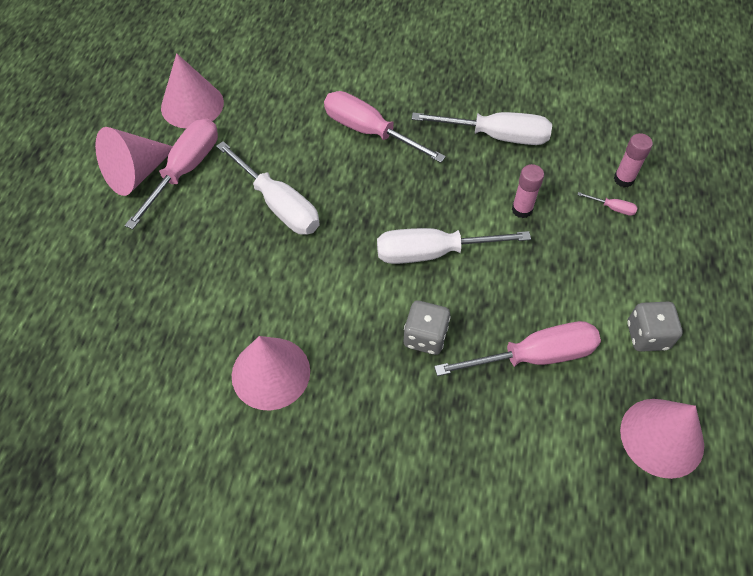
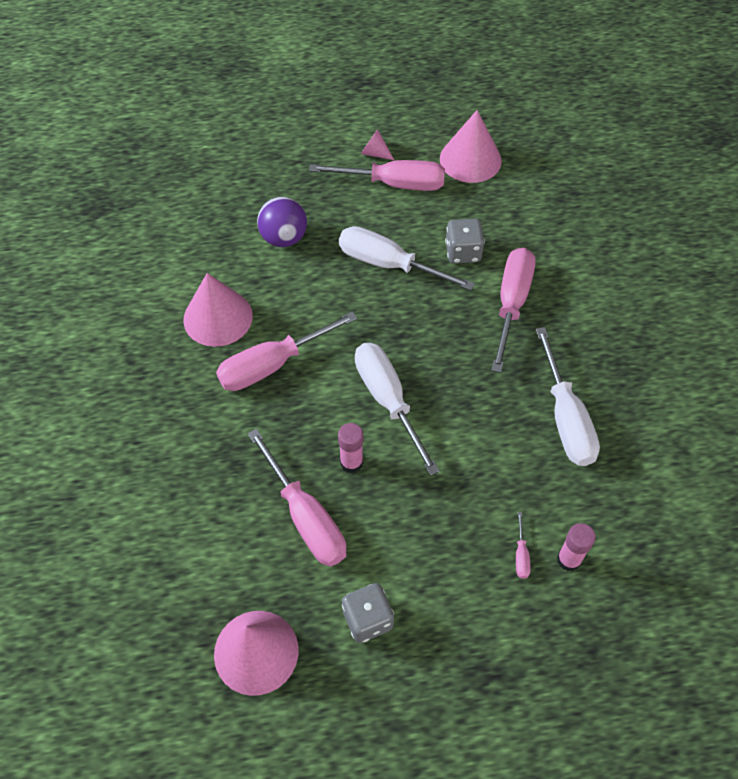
camera: 70 degrees right, 0 degrees up
(136, 173) = (374, 153): pink cone -> pink cone, size x0.48
(199, 282) = (284, 238): none -> purple ball
(279, 205) = (388, 264): white screwdriver -> white screwdriver turned 90 degrees clockwise
(353, 338) = (271, 365): none -> pink screwdriver
(425, 337) = (293, 420): grey dice -> grey dice (463, 252)
(522, 209) = (477, 466): pink glue stick -> pink glue stick (351, 462)

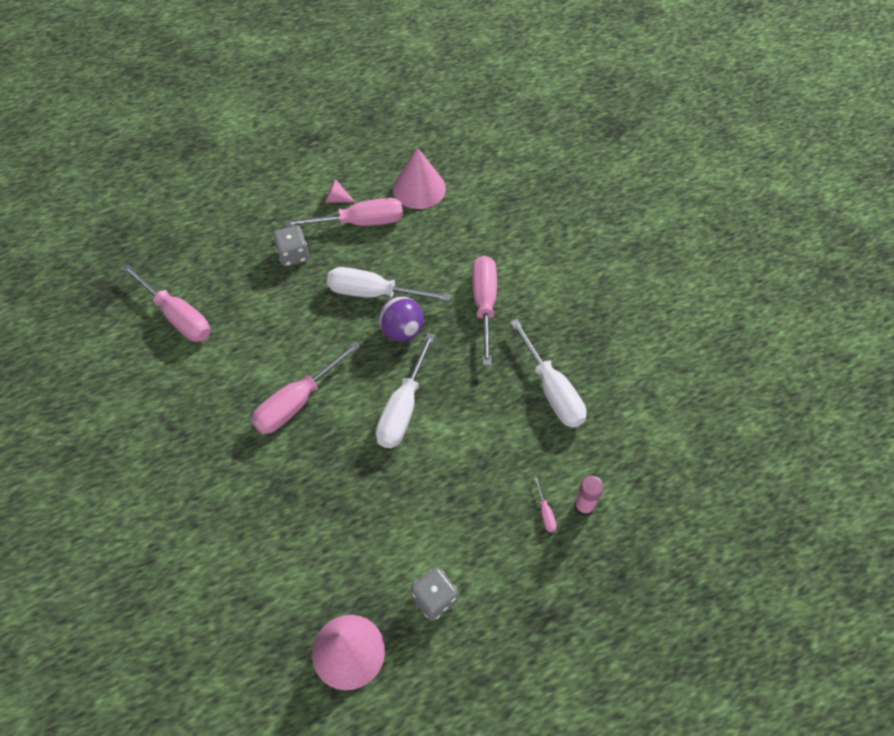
camera: 15 degrees left, 0 degrees up
(218, 317) = (238, 372): pink cone -> none
(284, 238) = (277, 289): purple ball -> purple ball (402, 331)
(306, 518) = (361, 527): pink screwdriver -> pink screwdriver (178, 317)
(351, 462) = (386, 470): pink glue stick -> none
(387, 399) = (402, 409): white screwdriver -> white screwdriver turned 120 degrees counterclockwise
(463, 252) = (433, 269): grey dice -> grey dice (293, 255)

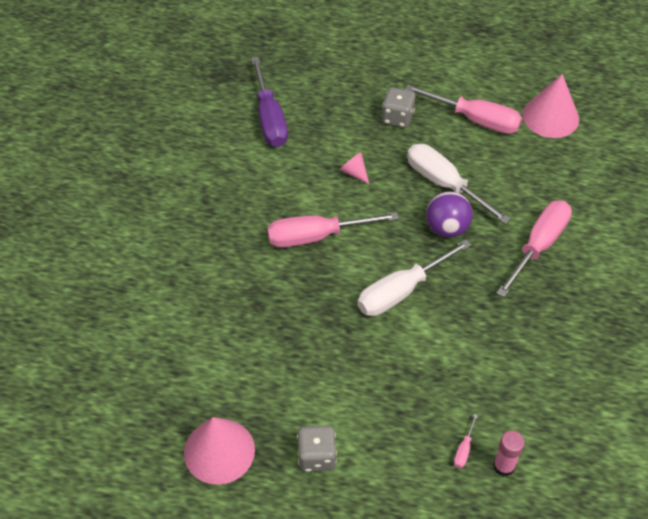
camera: 35 degrees right, 5 degrees down
(178, 317) = (270, 119): pink screwdriver -> purple screwdriver
(336, 199) = (468, 90): pink cone -> pink cone (354, 172)
(552, 391) = (548, 354): white screwdriver -> none

